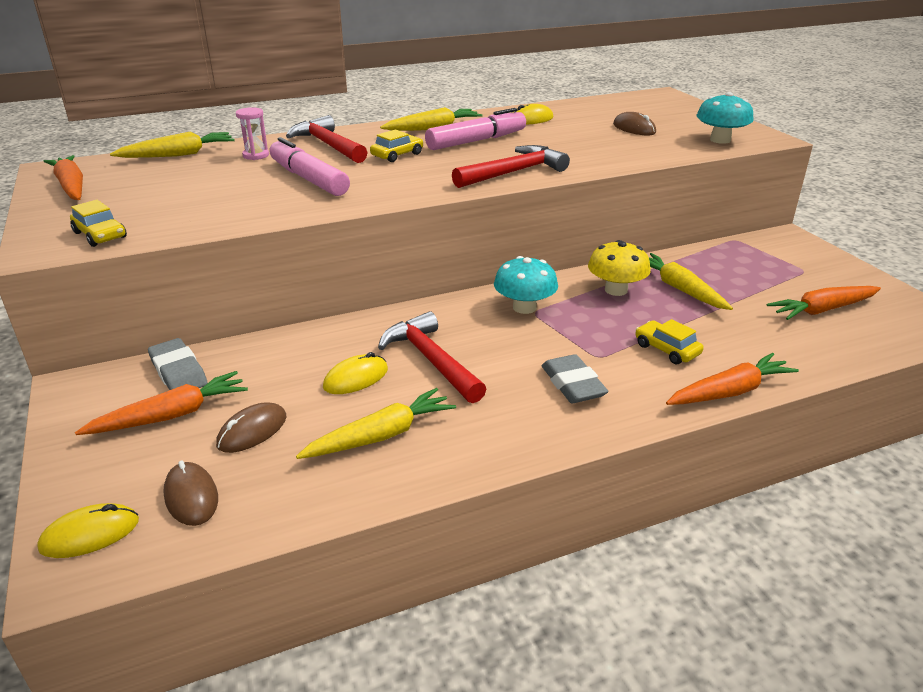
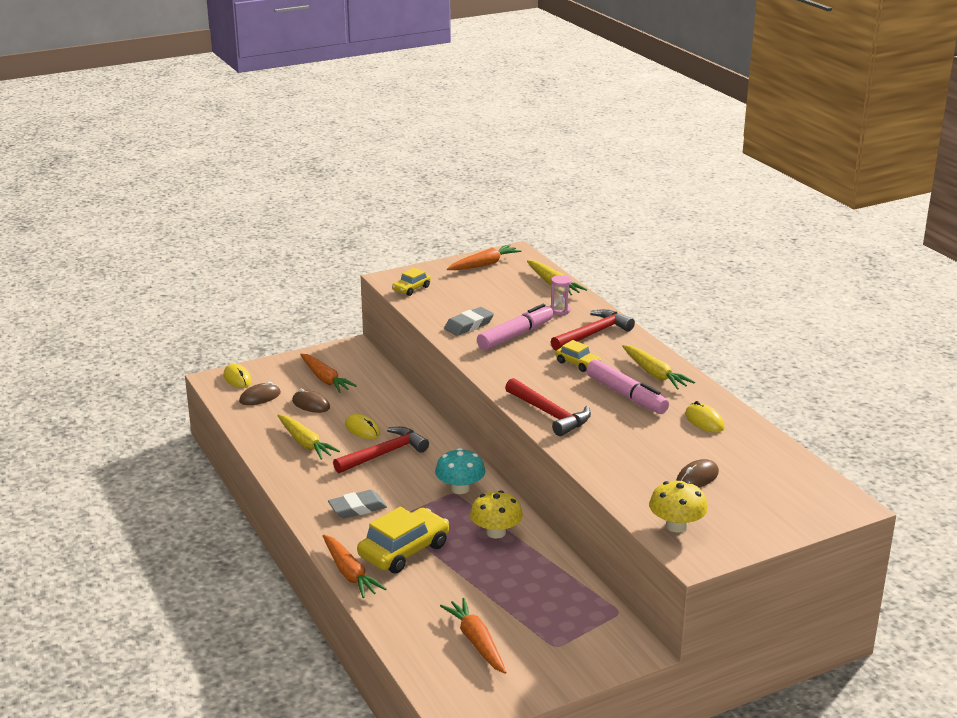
camera: 85 degrees right, 5 degrees down
(178, 372) = (367, 373): grey eraser -> grey eraser (469, 325)
(667, 349) = (404, 550): yellow car -> yellow car, size x1.86
(679, 289) = (503, 566): yellow carrot -> none
(720, 140) = (676, 526): turquoise mushroom -> yellow mushroom

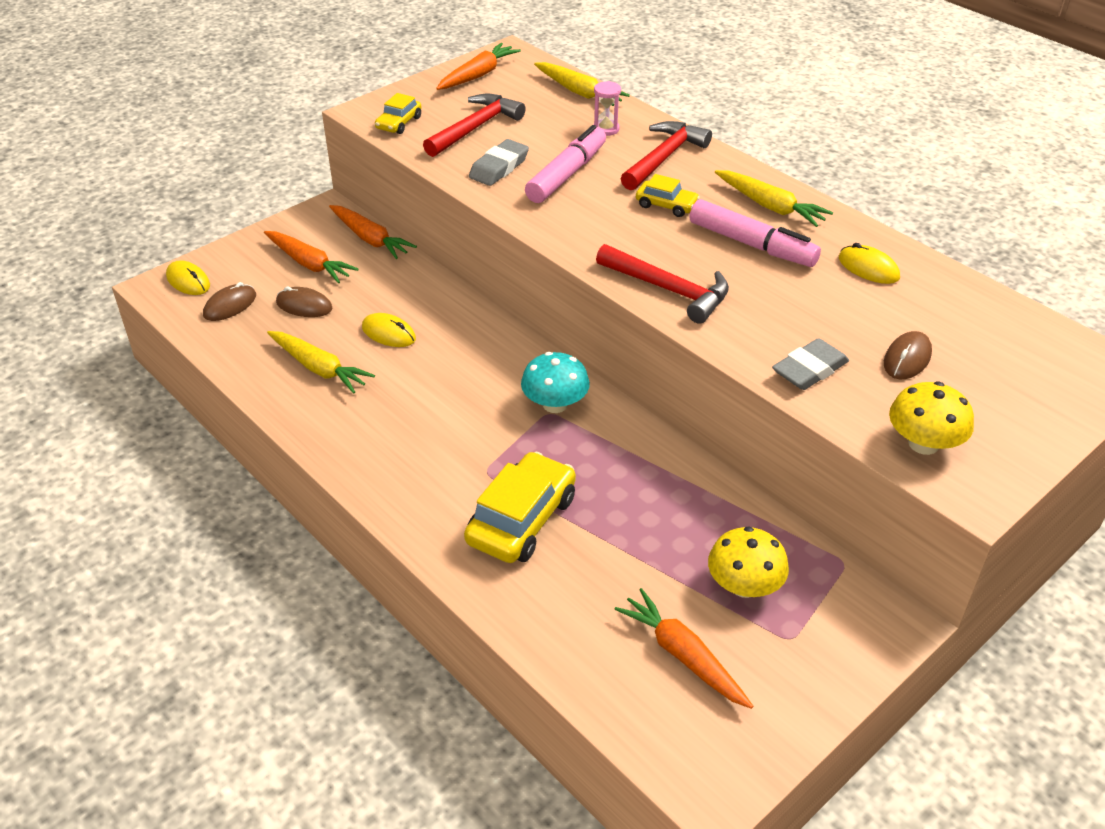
camera: 15 degrees left, 15 degrees up
(349, 573) = (462, 574): orange carrot -> orange carrot (370, 239)
(357, 508) = (430, 461): grey eraser -> grey eraser (809, 370)
(384, 454) = (433, 367): red hammer -> red hammer (475, 128)
(496, 532) = (631, 465): yellow mushroom -> yellow mushroom (744, 586)

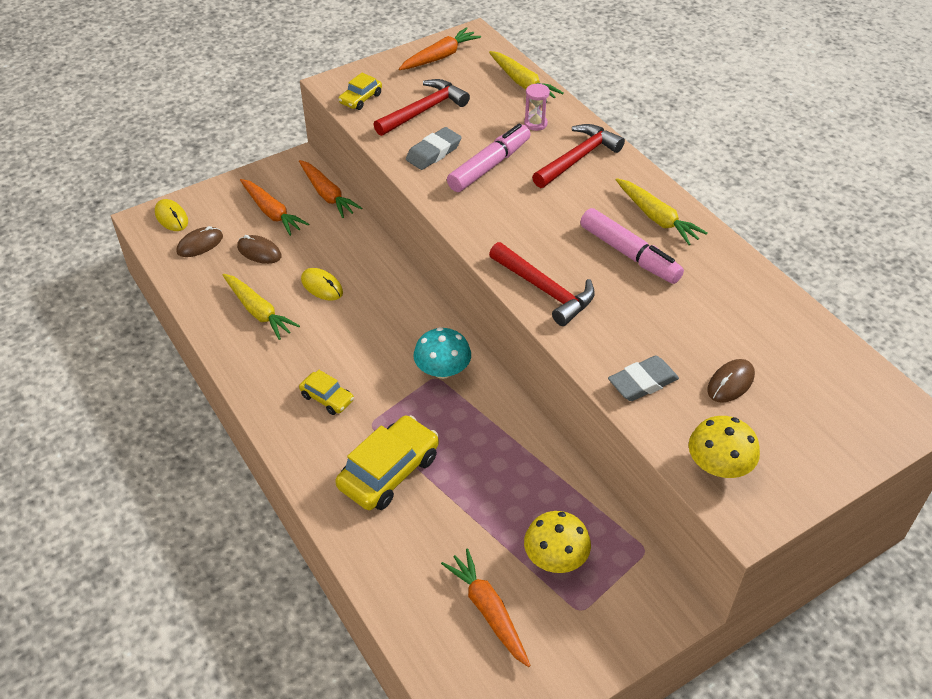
camera: 10 degrees right, 5 degrees up
(666, 205) = (566, 206): yellow car -> yellow car (327, 398)
(868, 268) = (724, 290): yellow mouse -> none

